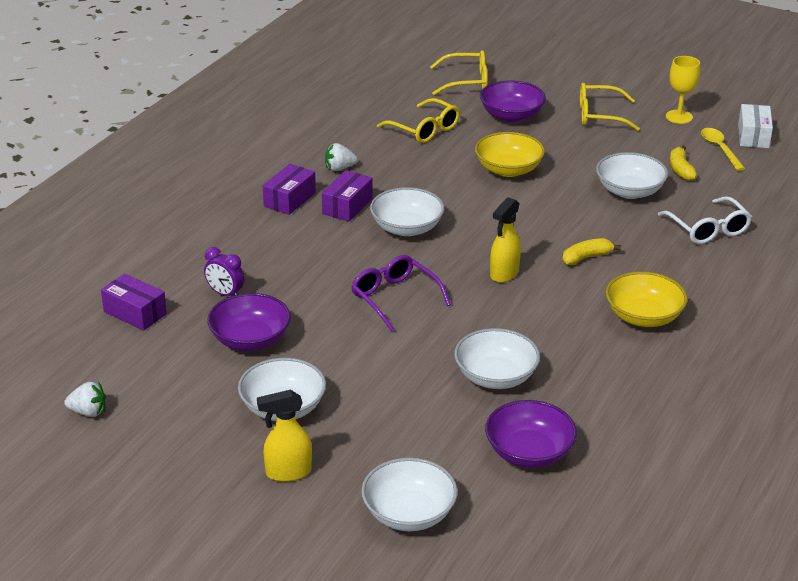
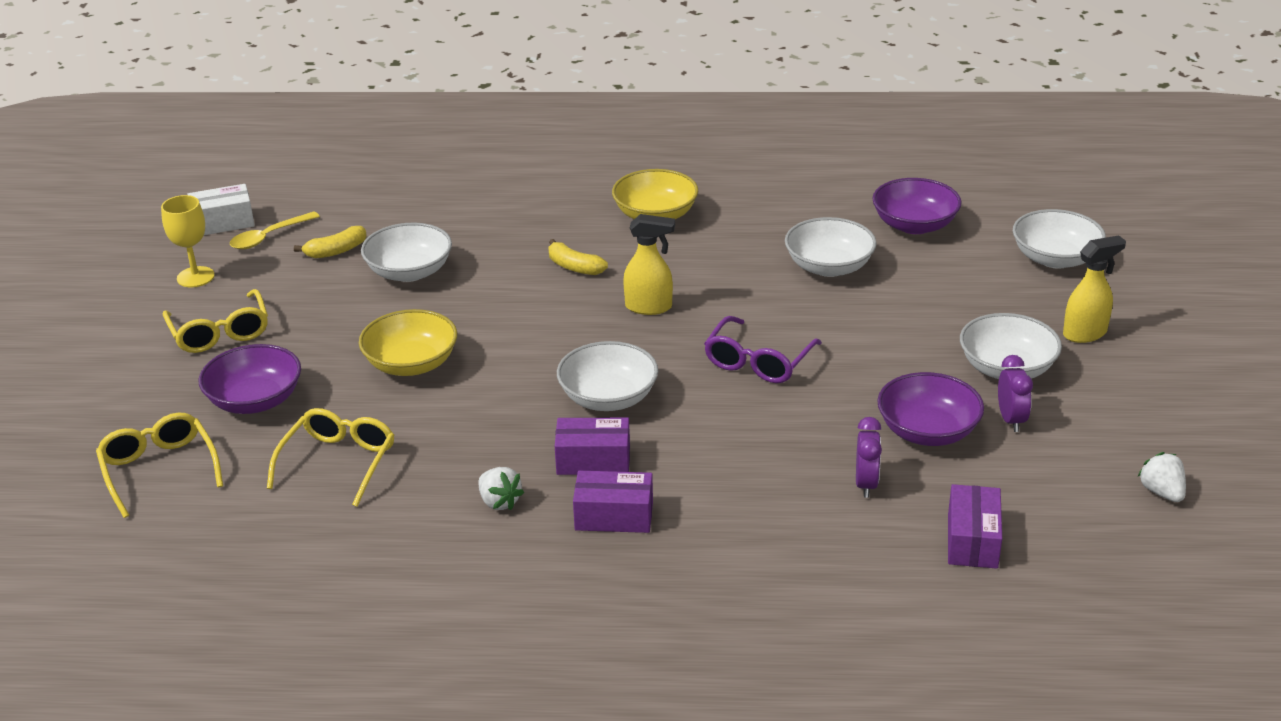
camera: 115 degrees left, 0 degrees up
(225, 381) = (1011, 420): none -> purple clock
(288, 472) = (1085, 333): yellow spray bottle -> yellow spray bottle turned 75 degrees counterclockwise
(708, 229) = (461, 212): white glasses -> none

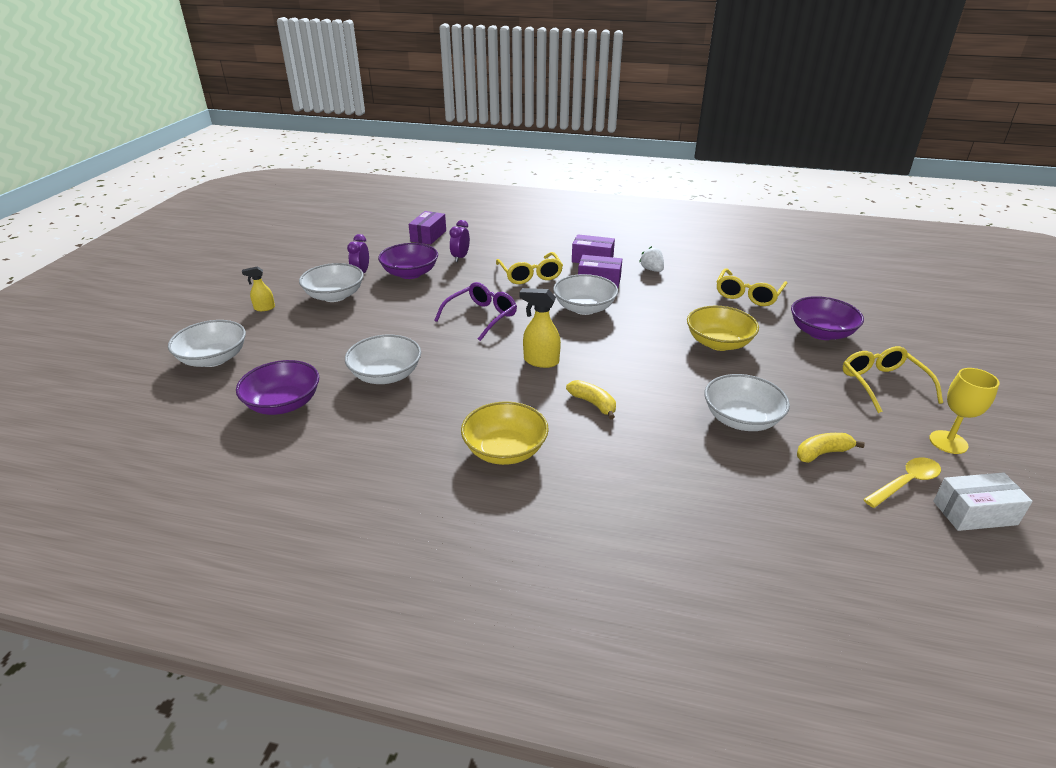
camera: 170 degrees left, 0 degrees up
(159, 470) = (857, 303): yellow glasses -> yellow glasses (530, 275)
(1085, 333) = (264, 308): yellow spray bottle -> yellow spray bottle, size x0.63
(1161, 492) = (325, 241): white strawberry -> none

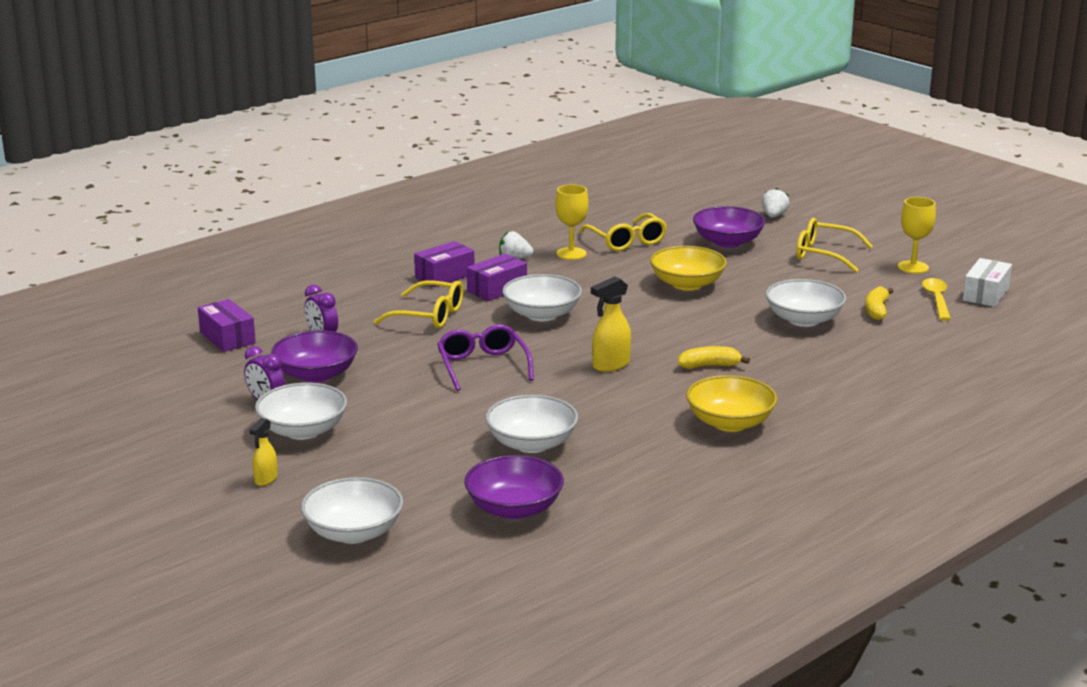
camera: 55 degrees left, 10 degrees down
(693, 284) = (571, 254): none -> yellow goblet
(907, 335) = (774, 216): none -> white strawberry

